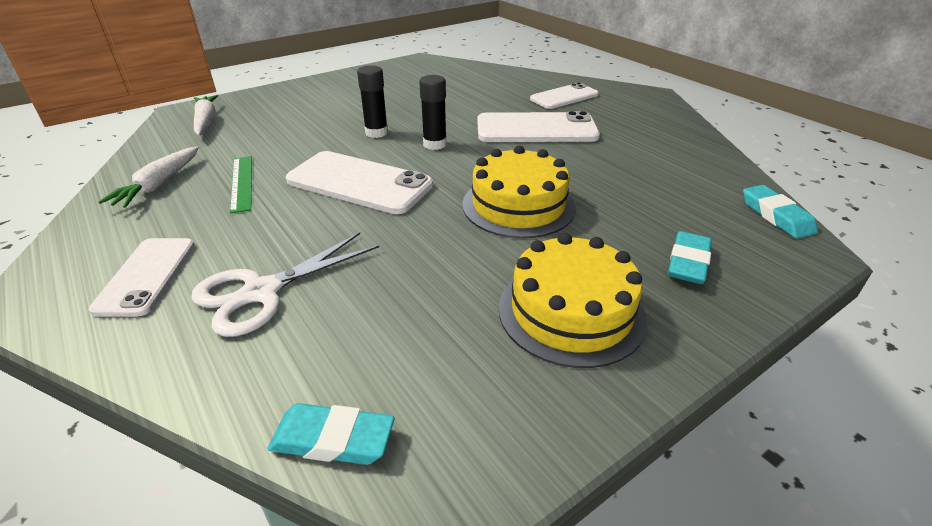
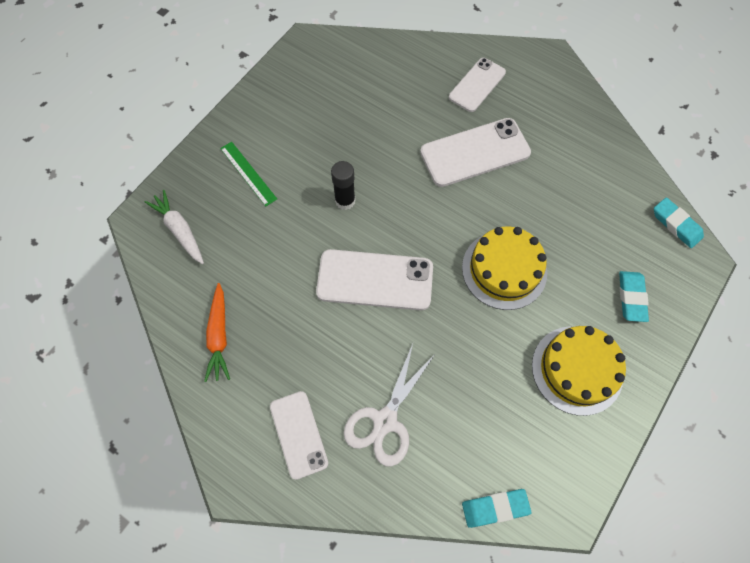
camera: 20 degrees left, 30 degrees up
(159, 185) = (219, 336): white carrot -> orange carrot
(241, 183) = (283, 311): green ruler -> green ruler (248, 173)
(435, 144) = (403, 204): black glue stick -> none

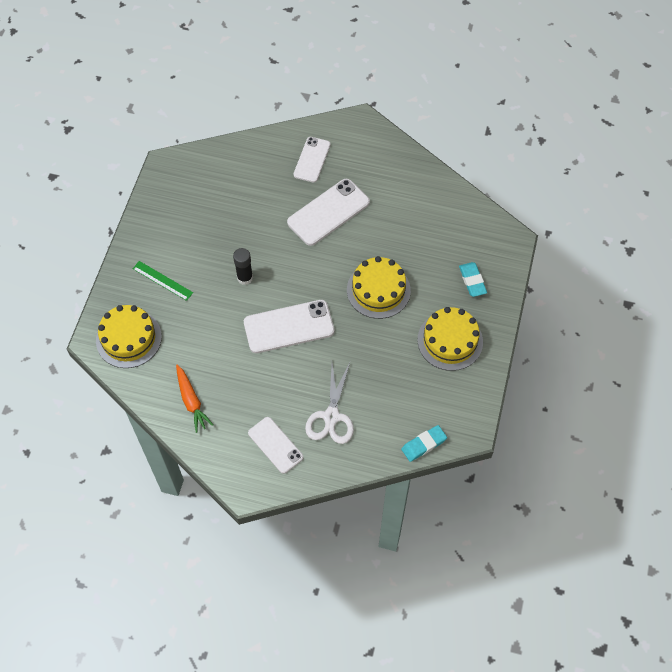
camera: 20 degrees left, 5 degrees down
(180, 230) = (128, 338): white carrot -> yellow cake
(676, 225) = (488, 220): turquoise eraser -> none

